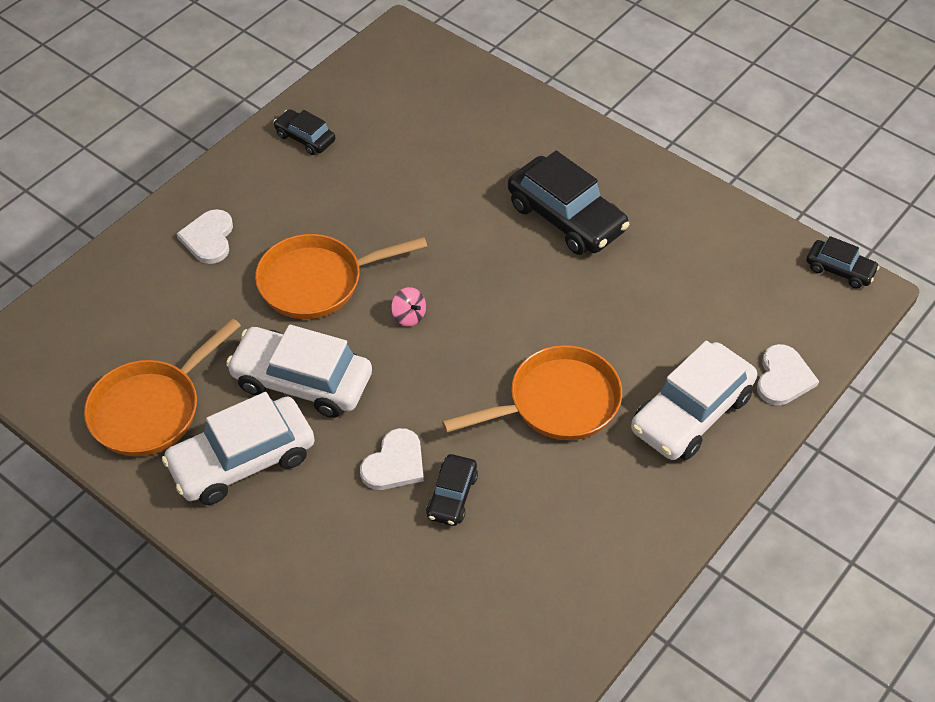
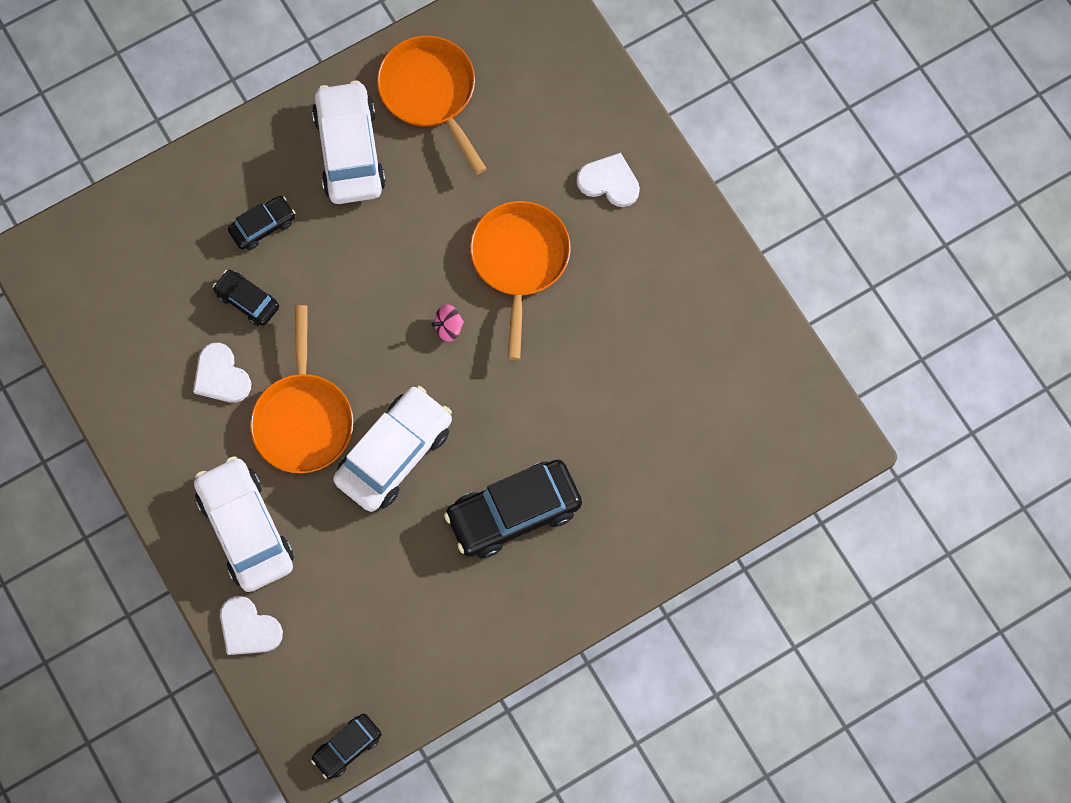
camera: 110 degrees right, 20 degrees up
(302, 381) = (411, 217): white car -> white car (394, 454)
(305, 138) = (713, 302): black car -> black car (263, 226)
(394, 463) = (297, 266): white heart -> white heart (221, 376)

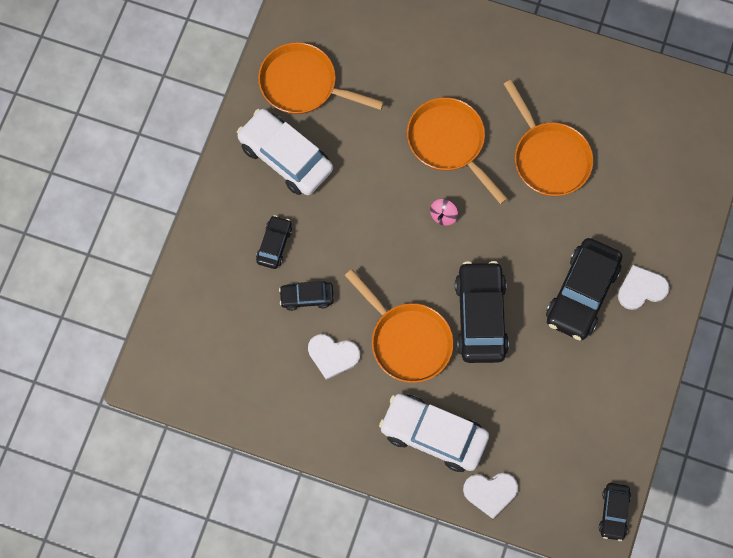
camera: 40 degrees left, 0 degrees up
(394, 454) = (480, 316): white car -> black car
(605, 354) = (548, 158): none -> orange pan
(609, 182) = (458, 55): white heart -> white heart (641, 289)

